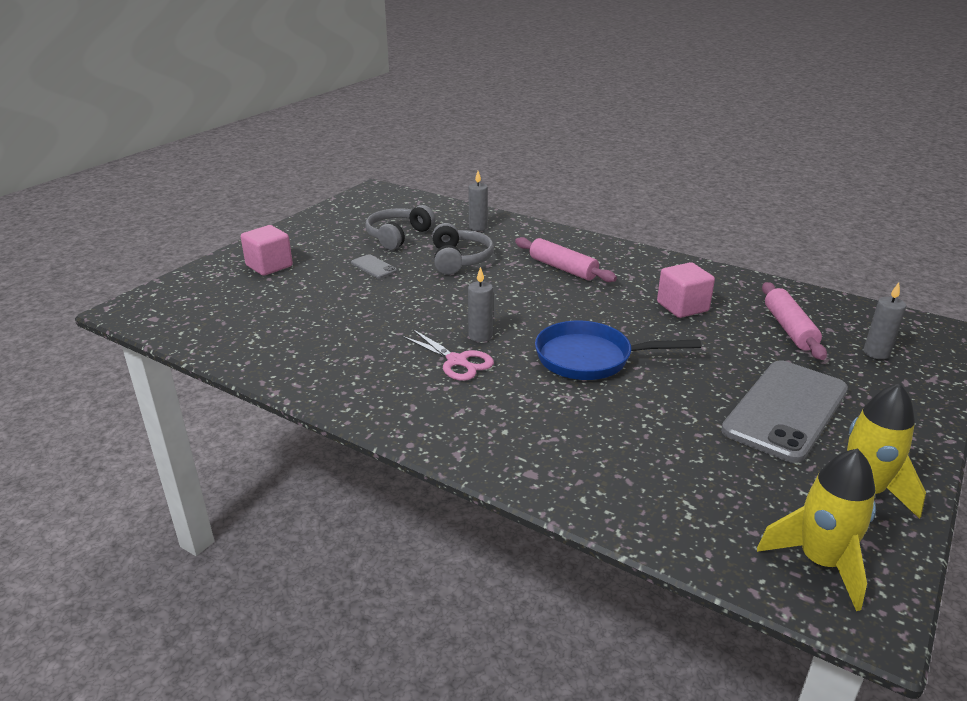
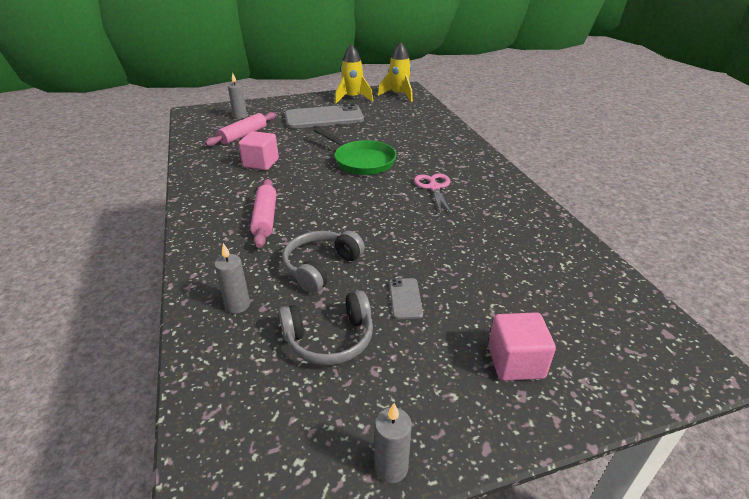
camera: 140 degrees left, 5 degrees up
(480, 336) = (400, 196): grey candle -> grey candle (391, 467)
(590, 358) = (361, 161): blue pan -> green pan

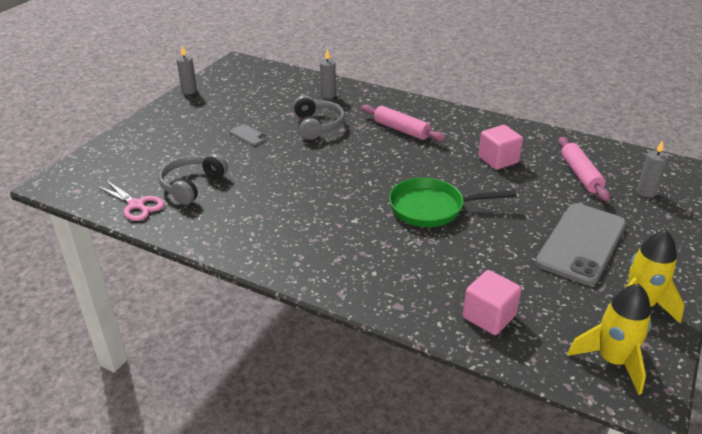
camera: 135 degrees right, 0 degrees up
(330, 339) = (263, 105): grey headphones -> grey headphones (192, 185)
(434, 187) = (329, 216): pink scissors -> pink scissors (136, 205)
(515, 362) = (162, 138): pink cube -> pink cube (489, 316)

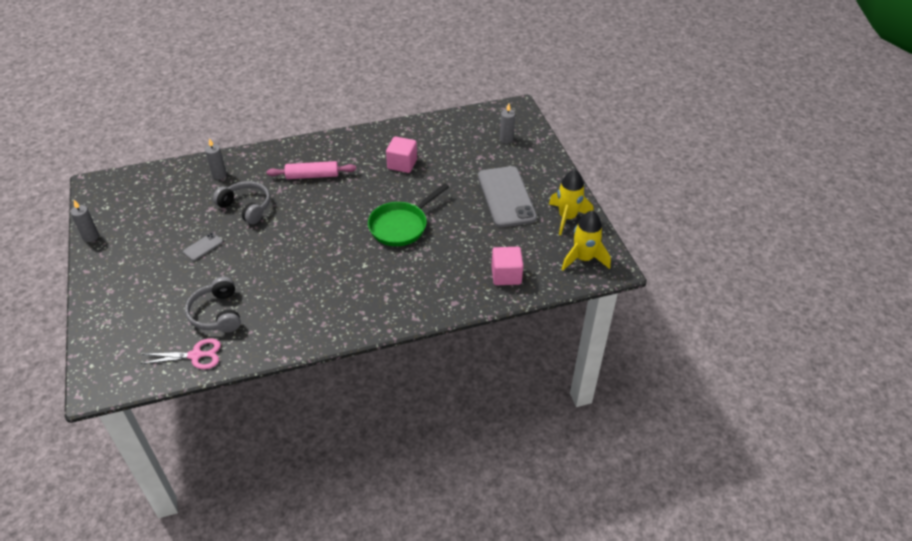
camera: 45 degrees left, 10 degrees up
(248, 135) = (203, 247): grey phone -> grey phone turned 45 degrees counterclockwise
(580, 175) = (460, 147): pink rolling pin -> none

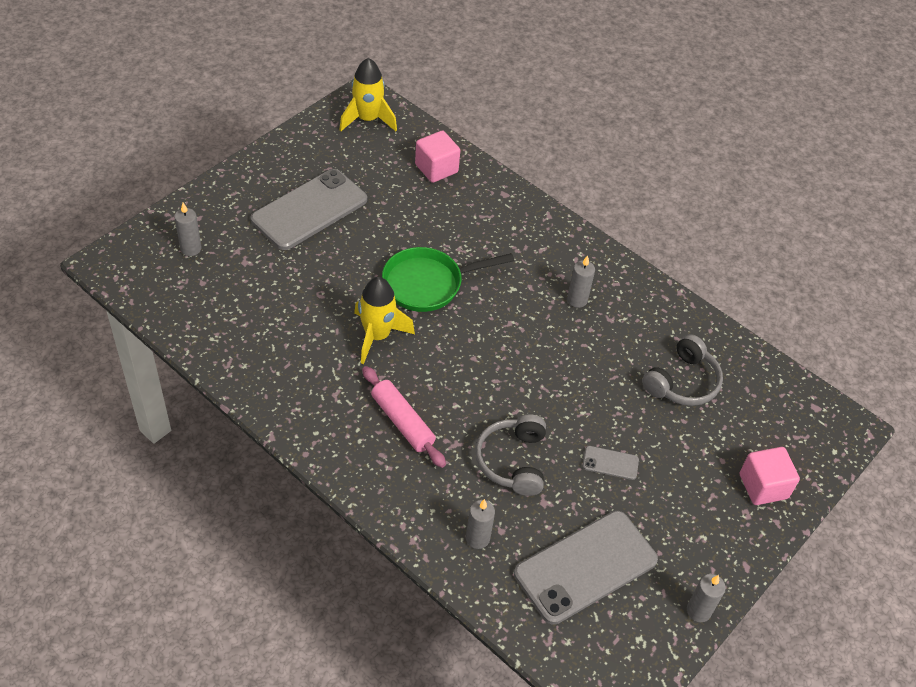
camera: 125 degrees left, 5 degrees up
(161, 206) = (585, 567): none -> grey phone
(196, 355) = (742, 366): pink scissors -> none
(327, 294) = (577, 300): none -> grey candle
(401, 226) = (428, 284): green pan -> green pan turned 150 degrees clockwise
(402, 164) = (313, 335): pink cube -> pink cube (763, 486)
(567, 218) = (311, 149): yellow rocket -> yellow rocket (377, 336)

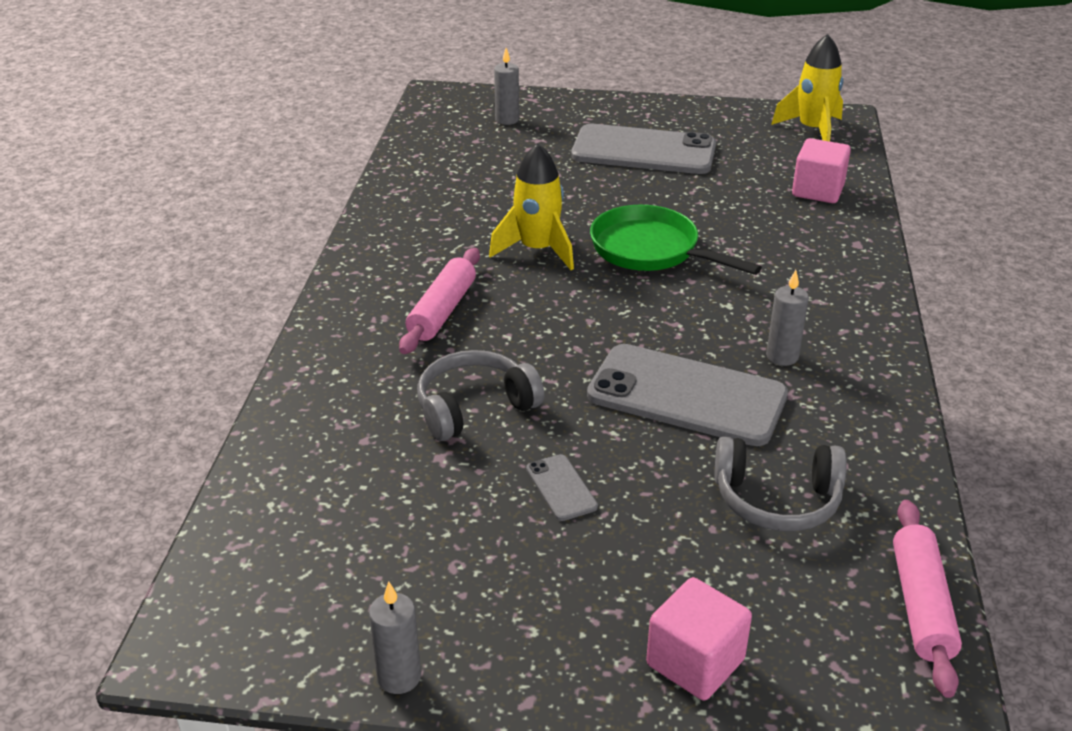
camera: 60 degrees right, 15 degrees down
(477, 538) = (335, 426): grey candle -> none
(585, 567) = (374, 532): grey phone -> grey phone (686, 396)
(782, 381) = (920, 605): none -> pink rolling pin

